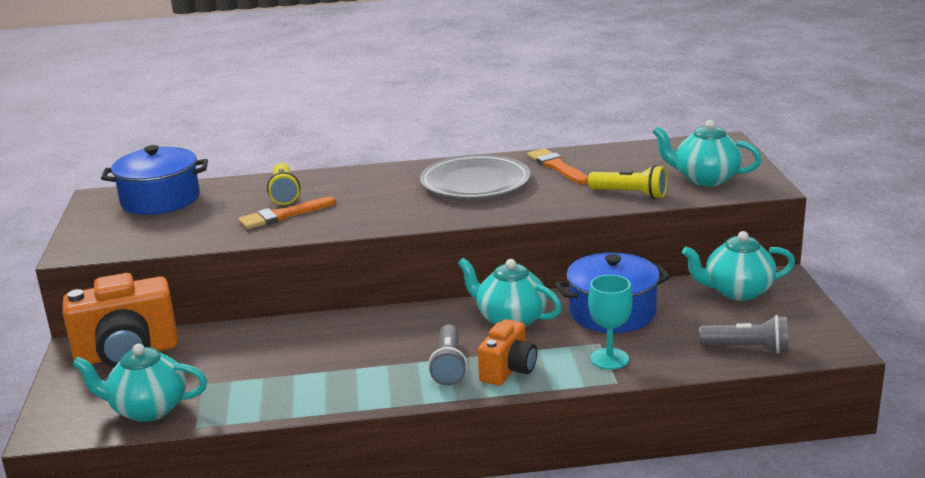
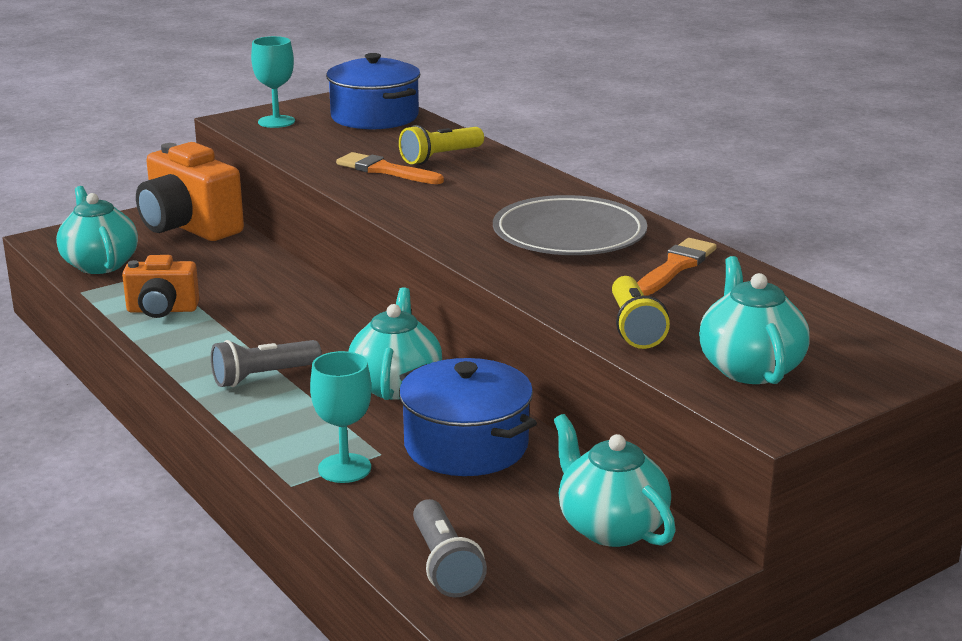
camera: 60 degrees right, 0 degrees up
(109, 236) = (276, 122): none -> turquoise goblet
(508, 370) = (275, 412): orange camera -> orange camera (162, 310)

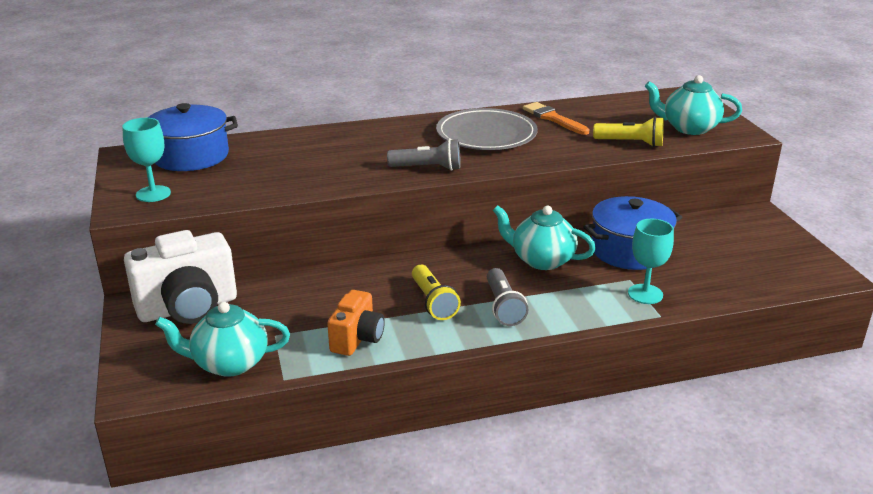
camera: 70 degrees left, 5 degrees up
(189, 227) = (188, 308): orange camera -> white camera
(385, 170) = (319, 169): orange brush -> none
(440, 157) = (310, 148): yellow flashlight -> yellow flashlight (433, 302)
(445, 565) = (760, 279): grey flashlight -> grey flashlight (427, 168)
(610, 527) = (728, 227): turquoise teapot -> none

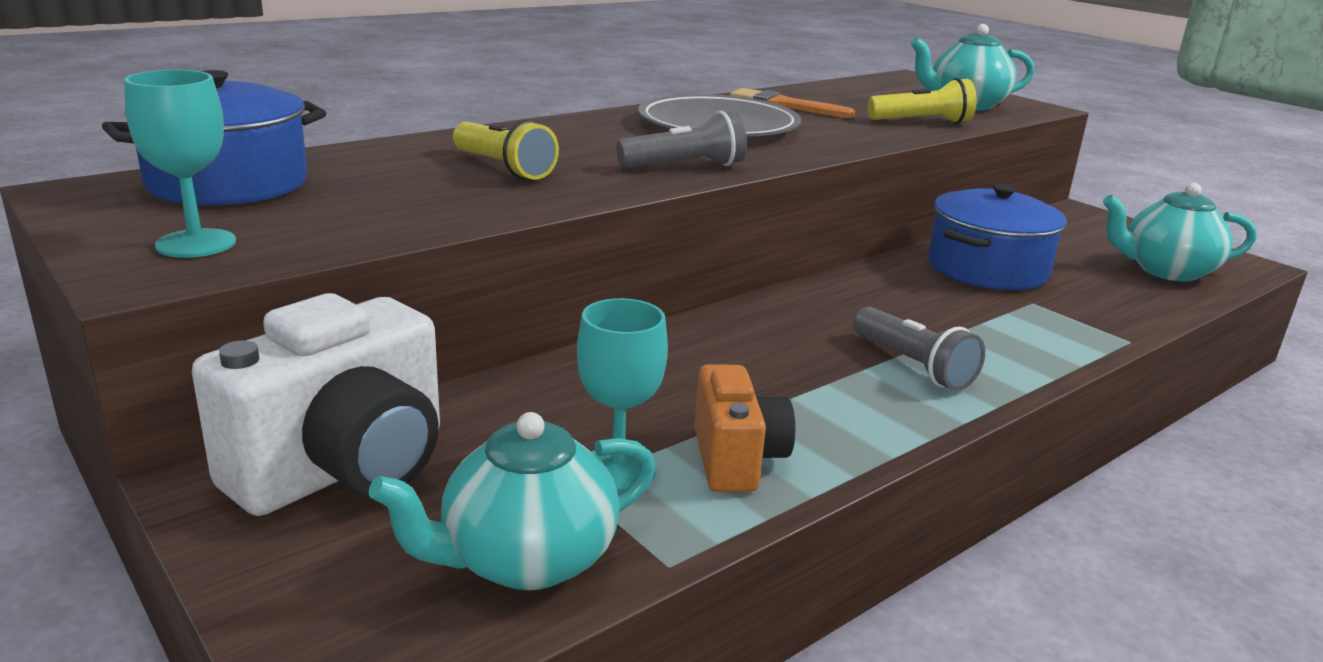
camera: 25 degrees left, 5 degrees down
(433, 302) = (800, 377): yellow flashlight -> yellow flashlight (504, 168)
(541, 260) = (889, 295): turquoise teapot -> turquoise teapot (1165, 271)
(645, 294) = (1076, 317): turquoise goblet -> turquoise goblet (617, 469)

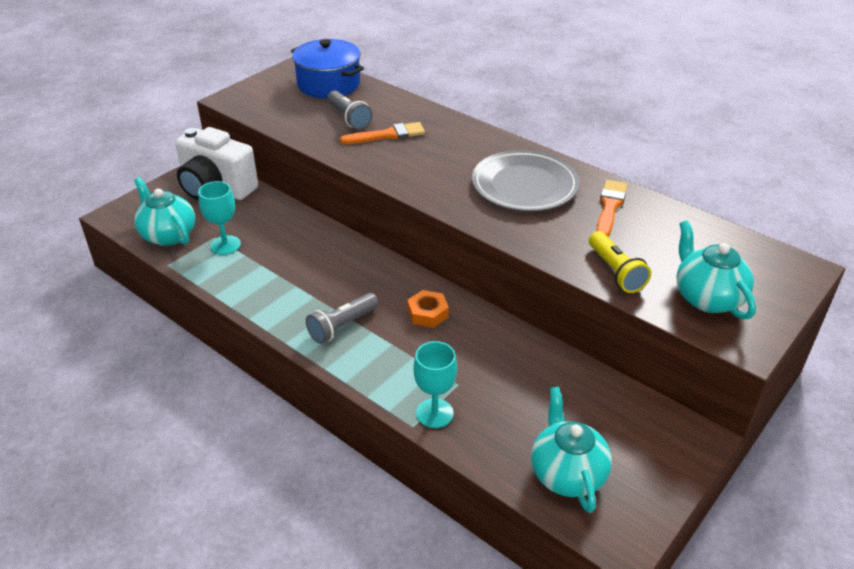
camera: 80 degrees right, 15 degrees up
(196, 243) = (260, 98): turquoise goblet -> turquoise goblet (434, 413)
(504, 168) = (387, 135): yellow flashlight -> orange brush
(685, 166) = (424, 183): grey flashlight -> grey flashlight (349, 118)
(736, 460) = (237, 274): orange camera -> none
(878, 300) = (427, 313): none -> orange nut
(987, 269) = (510, 365): blue pot -> none

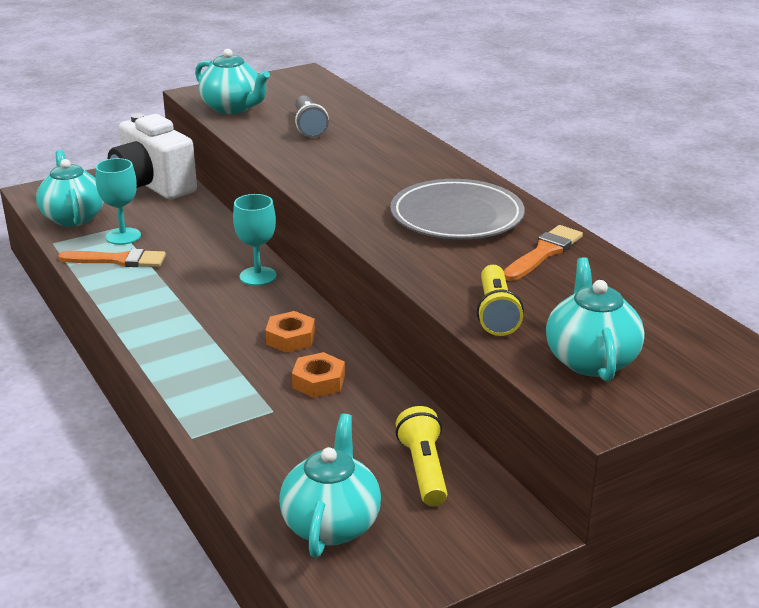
camera: 20 degrees right, 10 degrees down
(272, 110) = (233, 108): none -> turquoise teapot
(329, 84) = (313, 94): blue pot -> none
(342, 326) = (188, 331): grey flashlight -> none
(387, 135) = (338, 147): orange brush -> orange brush (118, 260)
(434, 413) = (225, 431): turquoise goblet -> turquoise goblet (258, 276)
(475, 348) = (318, 381): none -> orange nut
(600, 406) = (423, 469): none -> yellow flashlight

